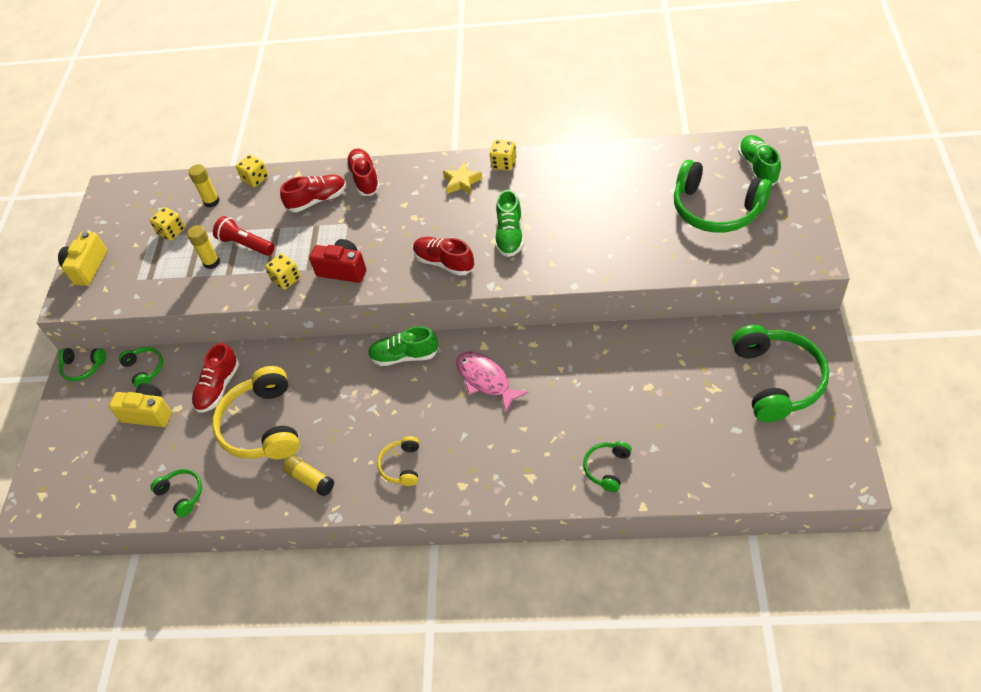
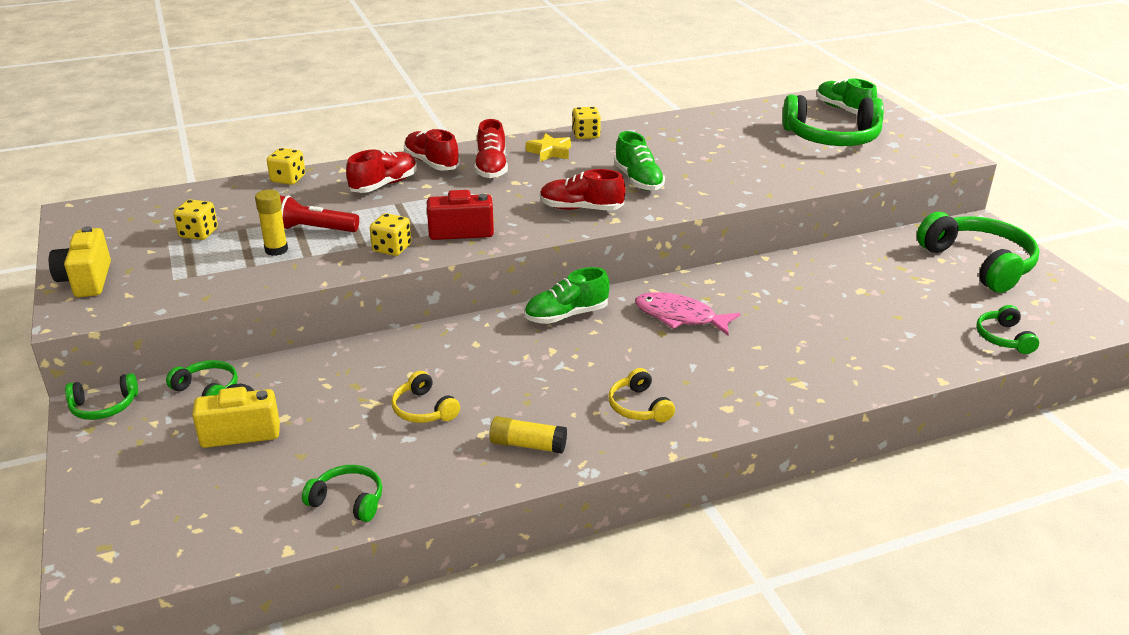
camera: 30 degrees left, 20 degrees down
(211, 201) = (239, 203): yellow glue stick -> none
(218, 387) = (333, 387): red shoe -> red shoe (491, 168)
(263, 426) = (423, 409): yellow headphones -> yellow headphones, size x0.49
(607, 468) = (877, 359): green headphones -> green headphones (1003, 338)

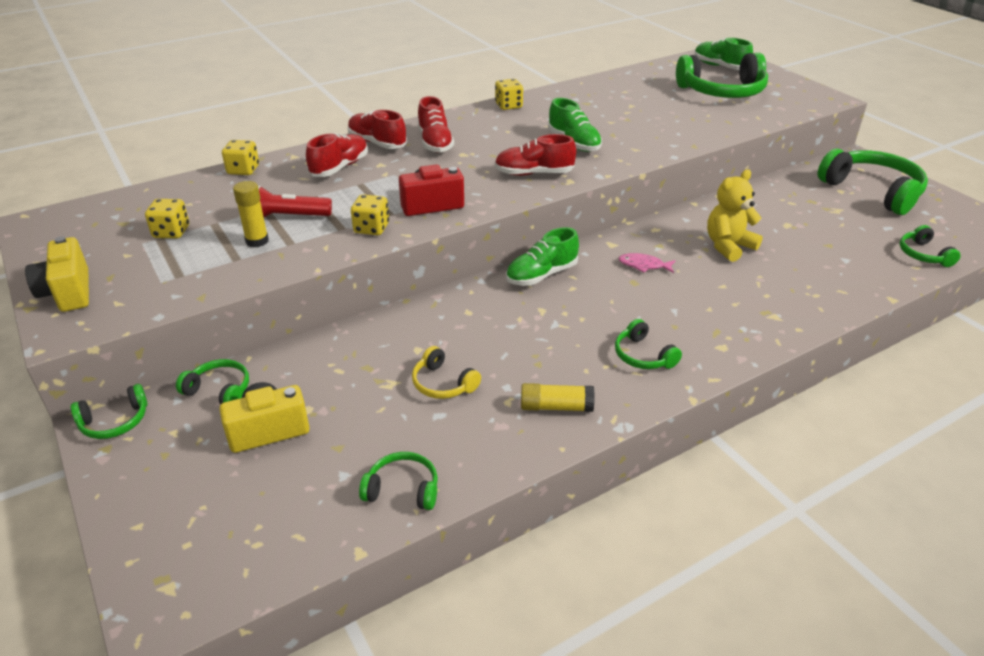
camera: 10 degrees left, 5 degrees up
(550, 152) = (483, 124): yellow star -> none
(639, 407) = (643, 356): yellow headphones -> green headphones
(679, 317) = (643, 265): pink fish -> pink fish, size x0.58
(782, 306) = (728, 246): none -> yellow teddy bear

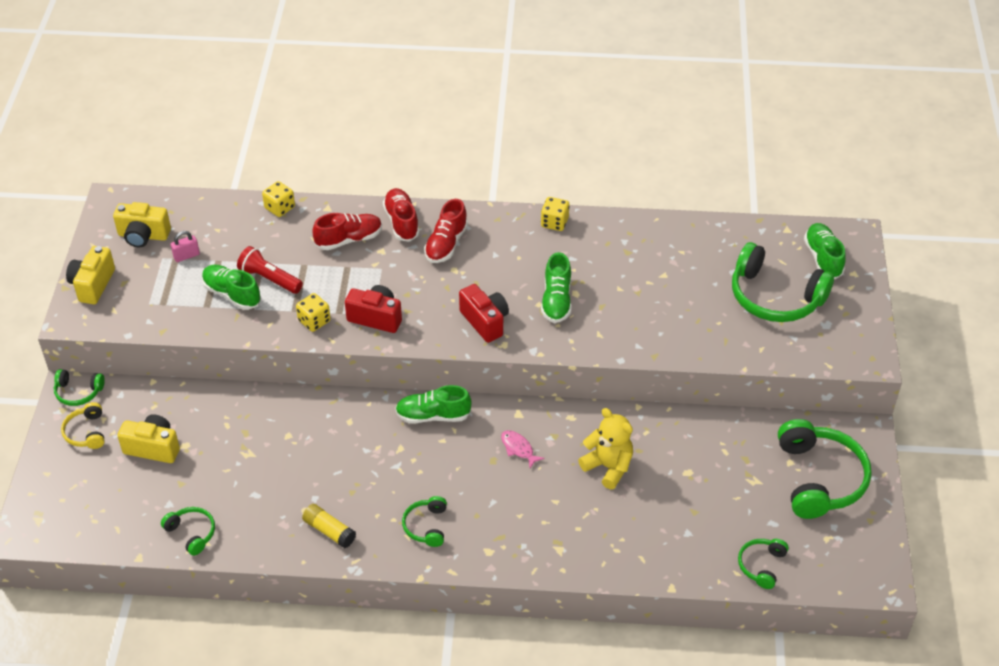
camera: 35 degrees right, 10 degrees up
(101, 235) = (143, 236): none -> yellow camera
(171, 232) = (186, 256): yellow dice -> pink padlock
(219, 390) = (148, 401): green headphones -> none
(257, 241) = (232, 294): yellow glue stick -> green shoe
(443, 383) = (279, 472): yellow headphones -> yellow headphones (86, 432)
(534, 173) = (485, 321): red shoe -> red camera
(728, 246) = (608, 467): yellow teddy bear -> yellow teddy bear turned 45 degrees clockwise

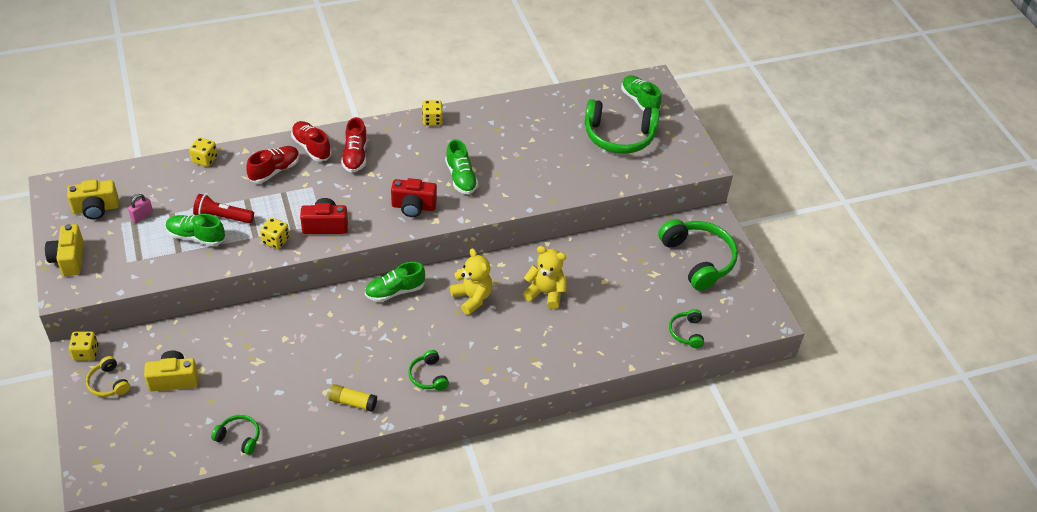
camera: 25 degrees left, 0 degrees up
(78, 392) = (86, 353): green headphones -> yellow dice
(485, 321) = (413, 207): red camera -> red camera turned 150 degrees clockwise
(518, 448) = (472, 298): pink fish -> yellow teddy bear

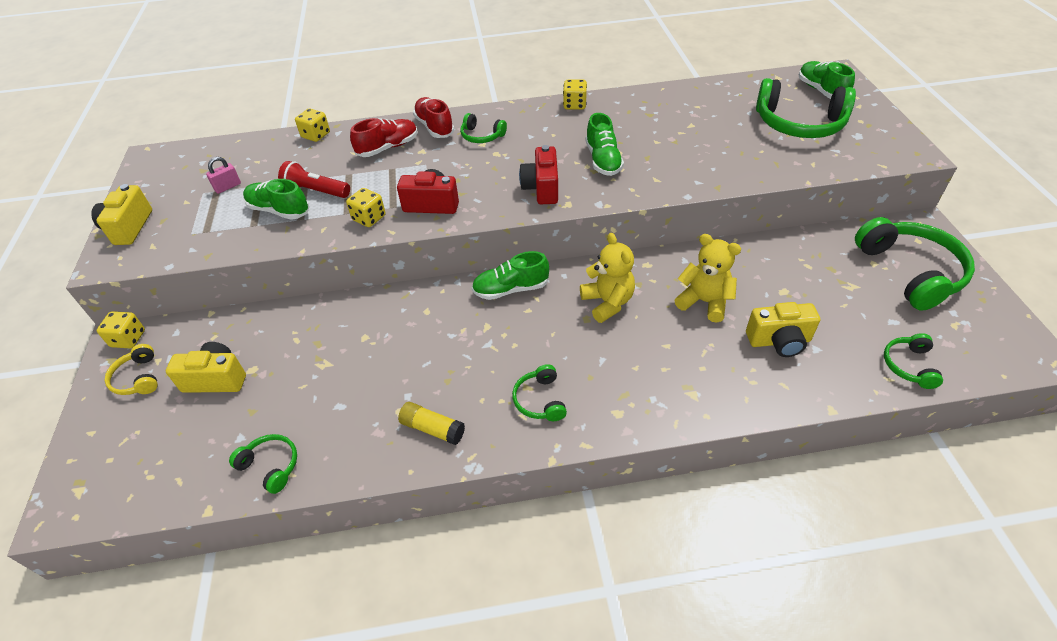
camera: 15 degrees right, 0 degrees up
(96, 209) = (182, 178): yellow camera -> yellow camera (779, 341)
(355, 156) = (481, 136): red shoe -> green headphones
(413, 207) = (541, 188): red camera -> red camera turned 75 degrees clockwise

